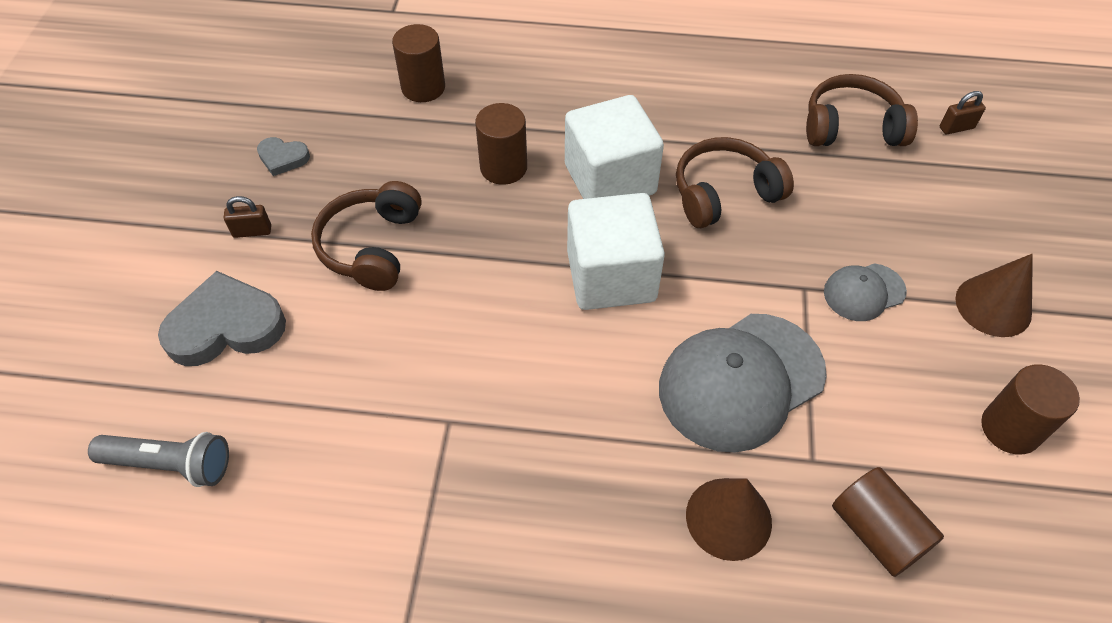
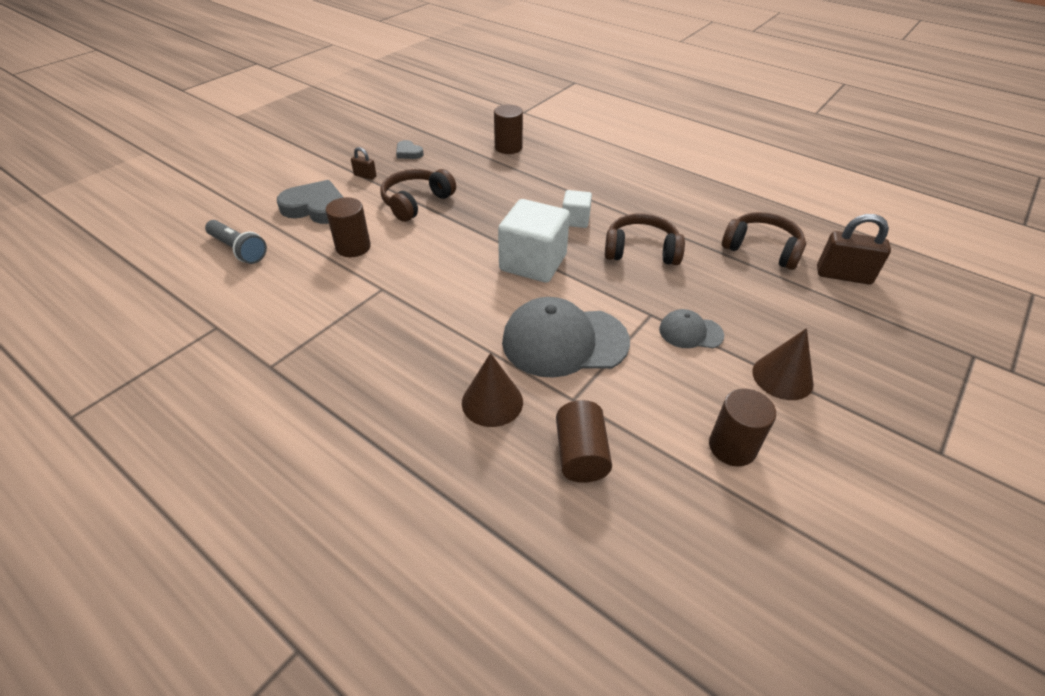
camera: 30 degrees right, 10 degrees down
(503, 167) = (519, 194): brown cylinder -> brown cylinder (353, 247)
(610, 179) = (575, 220): white cube -> white cube, size x0.53
(956, 128) = (843, 275): brown padlock -> brown padlock, size x1.94

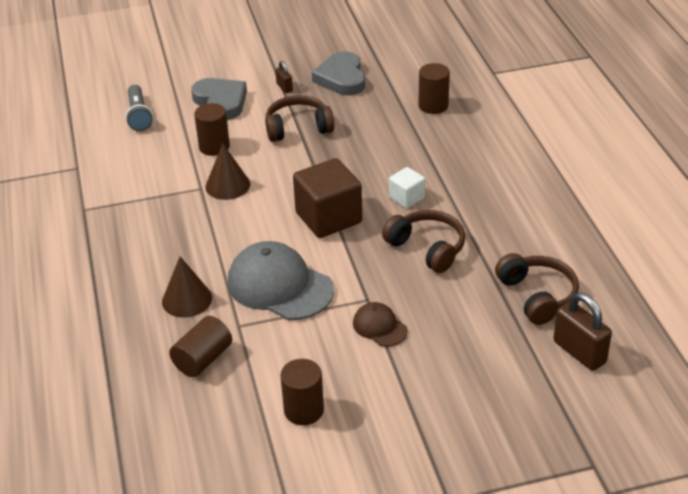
camera: 40 degrees right, 5 degrees down
(408, 153) = (341, 78): grey heart -> grey heart, size x1.96
(533, 262) = (328, 218): white cube -> brown cube
(690, 332) = (379, 327): grey cap -> brown cap
(782, 377) = (405, 392): brown cone -> brown cone (227, 185)

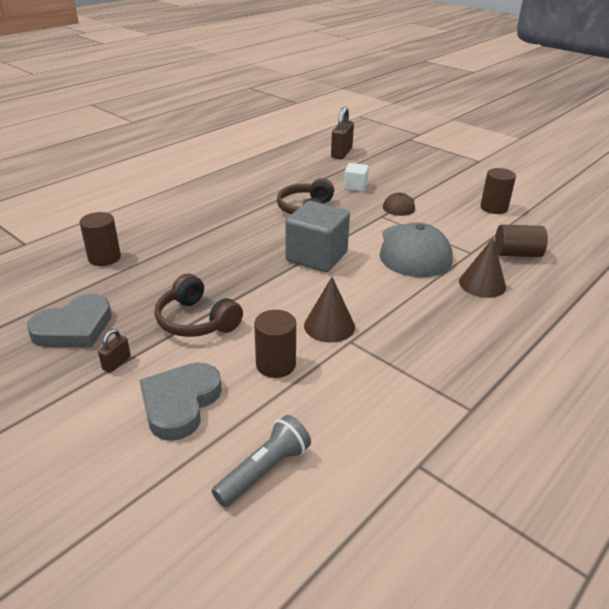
camera: 125 degrees left, 5 degrees down
(328, 218) = (316, 257): brown cube -> grey cube
(406, 198) = (257, 232): white cube -> white cube (355, 187)
(537, 296) = (310, 170): brown headphones -> none

